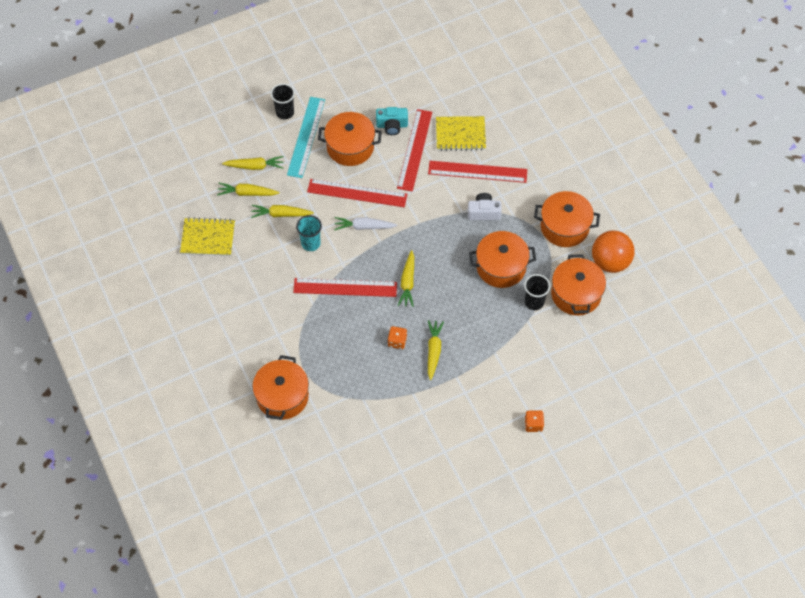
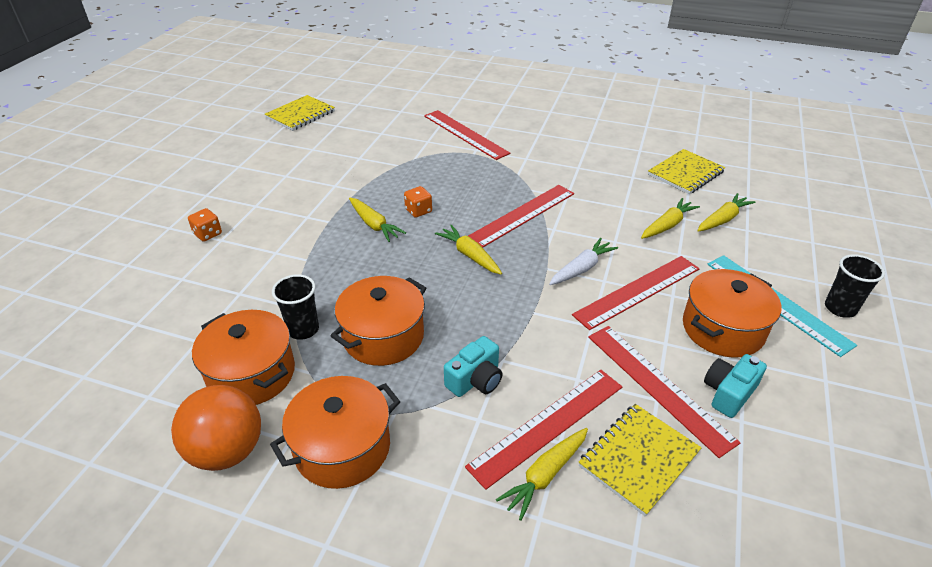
camera: 135 degrees right, 20 degrees down
(255, 166) = (760, 242): yellow carrot -> yellow carrot (545, 475)
(282, 396) = (465, 134): orange pot -> red ruler
(311, 243) = (604, 223): turquoise cup -> none
(369, 534) = (300, 115): none -> yellow notebook
(483, 212) = (475, 380): white camera -> turquoise camera

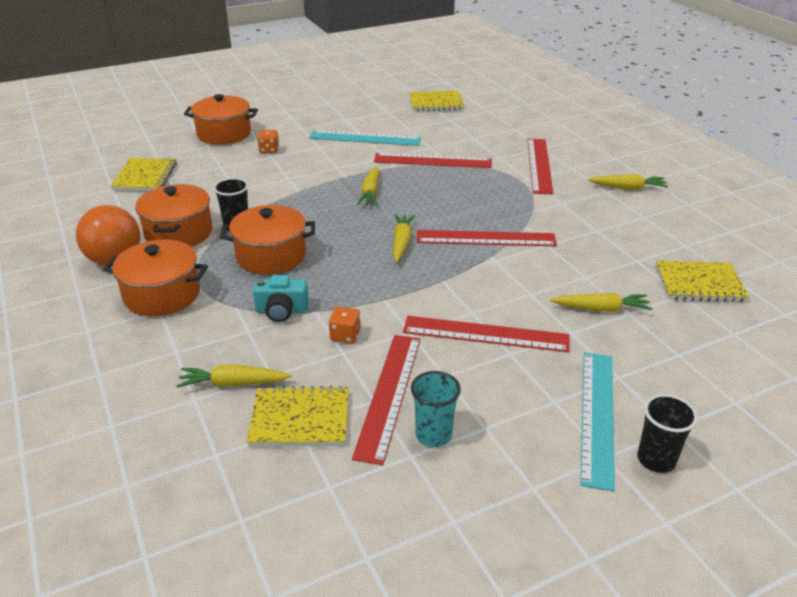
camera: 45 degrees right, 5 degrees down
(104, 338) = (145, 177): none -> yellow notebook
(287, 176) = (365, 138): none -> turquoise ruler
(418, 211) = (414, 198): orange dice -> orange dice (345, 335)
(548, 425) = (280, 362): red ruler -> red ruler (432, 161)
(582, 268) = (469, 295): white carrot -> none
(722, 219) = (667, 334): yellow carrot -> yellow carrot (627, 188)
(723, 329) = (509, 399): orange pot -> orange pot (224, 134)
(728, 393) = (433, 435): turquoise camera -> turquoise cup

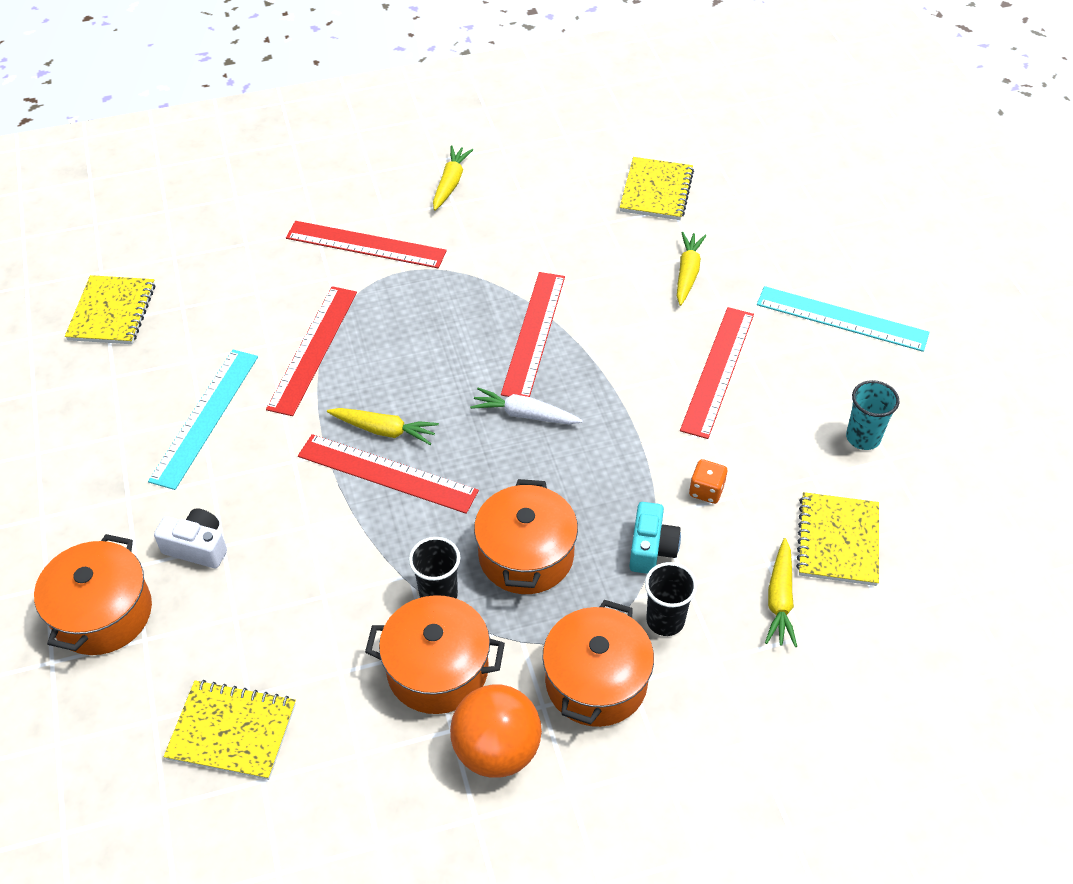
camera: 80 degrees left, 15 degrees up
(269, 150) = (197, 547): orange dice -> white camera
(388, 394) = (805, 464): red ruler -> red ruler (387, 474)
(401, 242) = (524, 414): yellow carrot -> white carrot
(656, 460) = (894, 297): black cup -> black cup (665, 620)

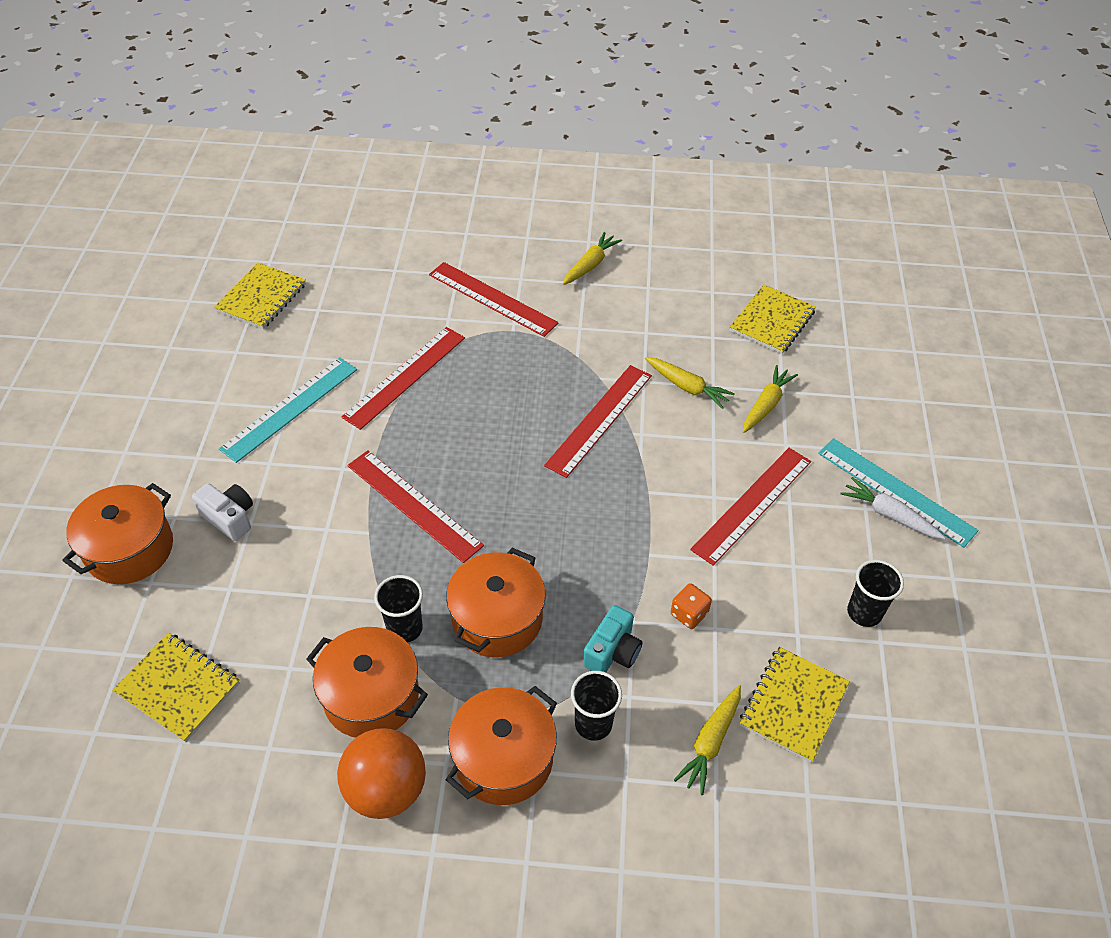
camera: 20 degrees right, 0 degrees up
(384, 430) = (429, 466): yellow carrot -> yellow carrot (687, 387)
(524, 414) = (557, 490): white carrot -> white carrot (889, 515)
(863, 438) = (864, 613): turquoise cup -> black cup

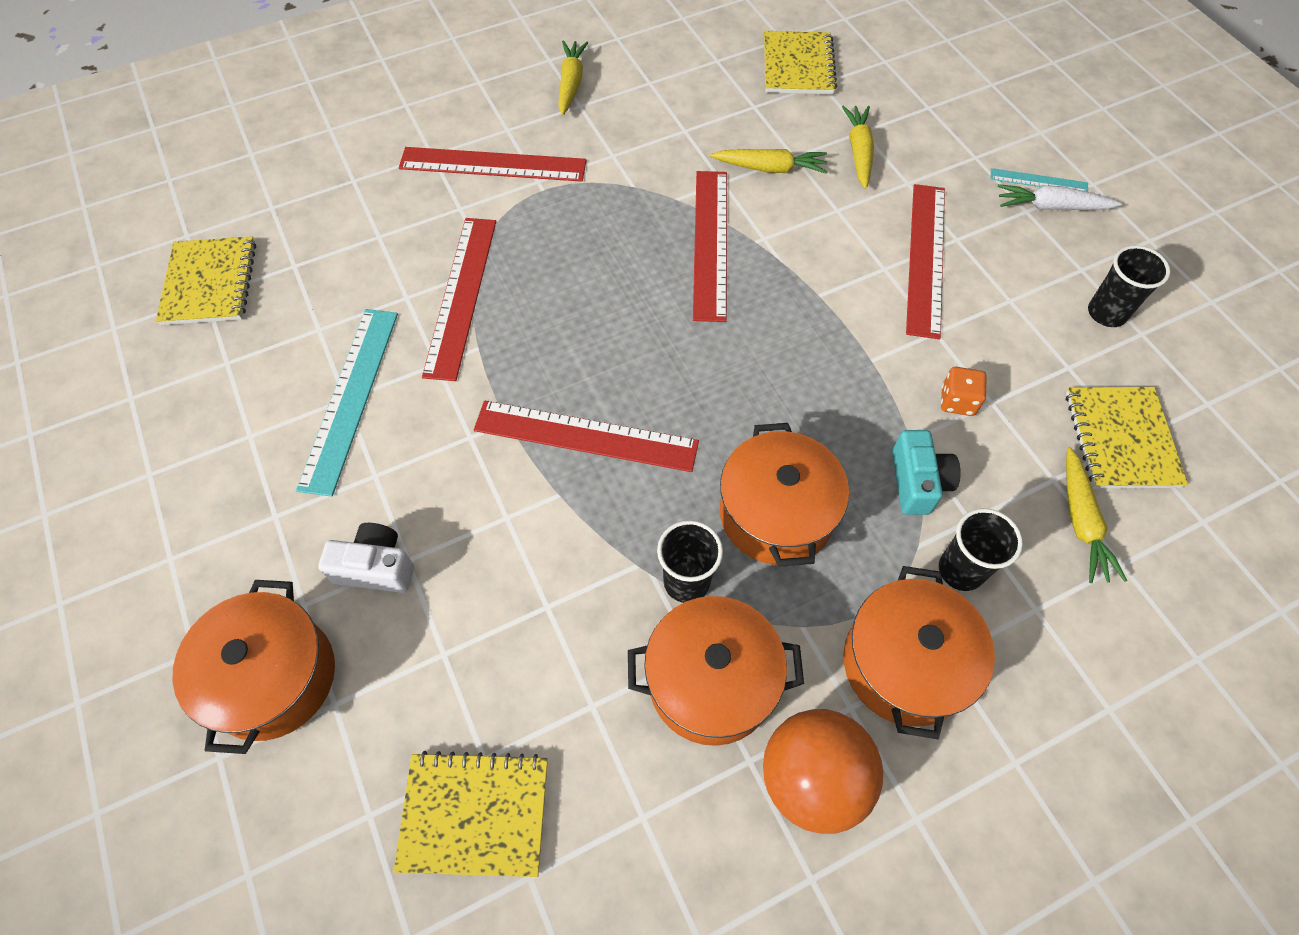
camera: 30 degrees left, 10 degrees up
(896, 491) = (1038, 181): turquoise ruler -> turquoise ruler, size x0.51

